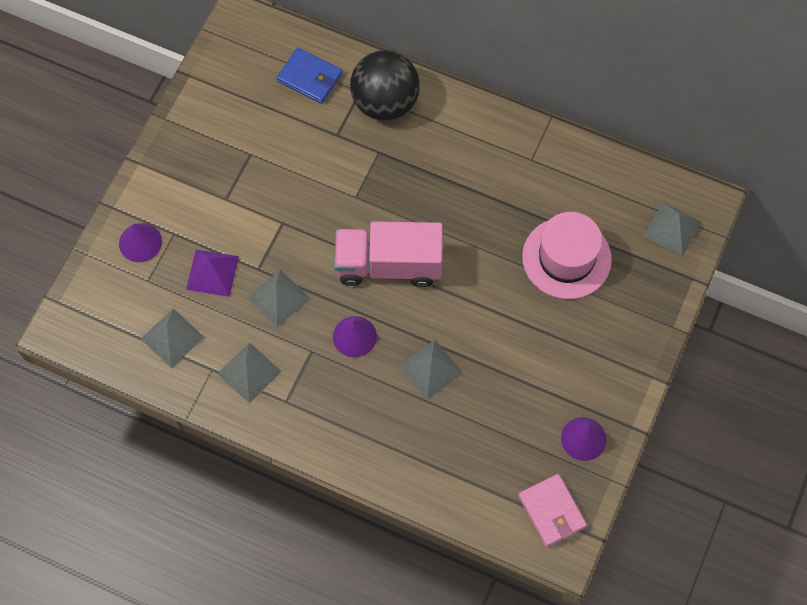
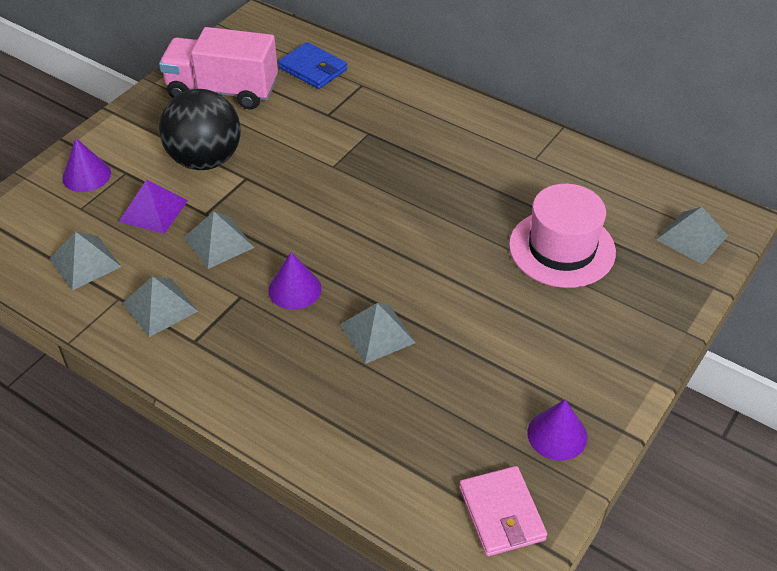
camera: 10 degrees right, 20 degrees down
(385, 102) = (385, 96): black ball -> black ball (205, 160)
(389, 265) = (353, 228): pink truck -> pink truck (222, 91)

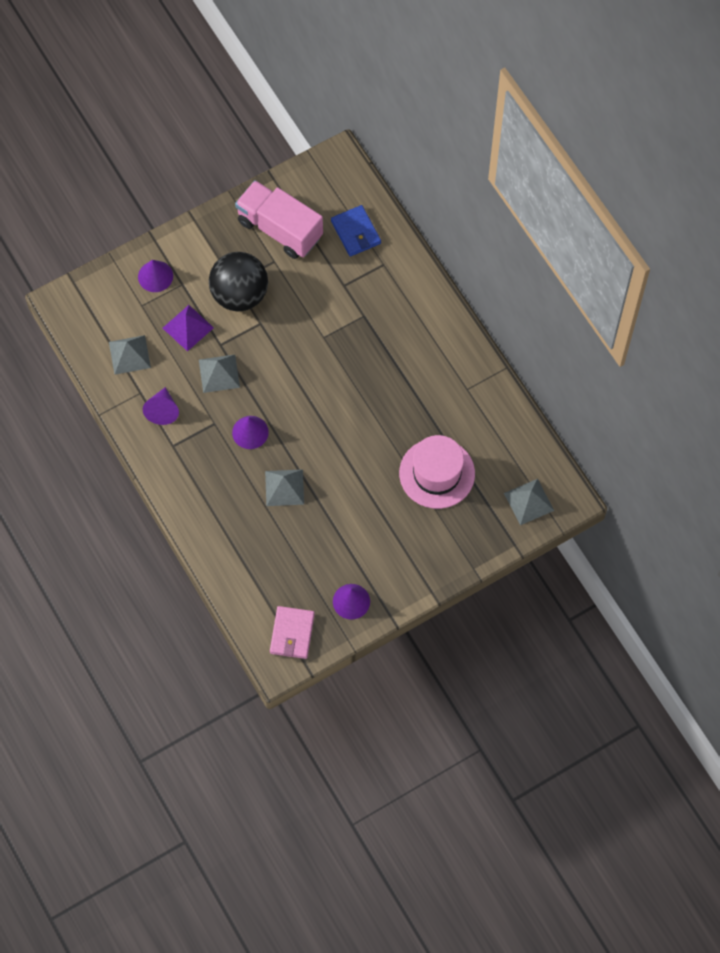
camera: 25 degrees right, 20 degrees up
(160, 307) = (162, 410): grey pyramid -> purple cone

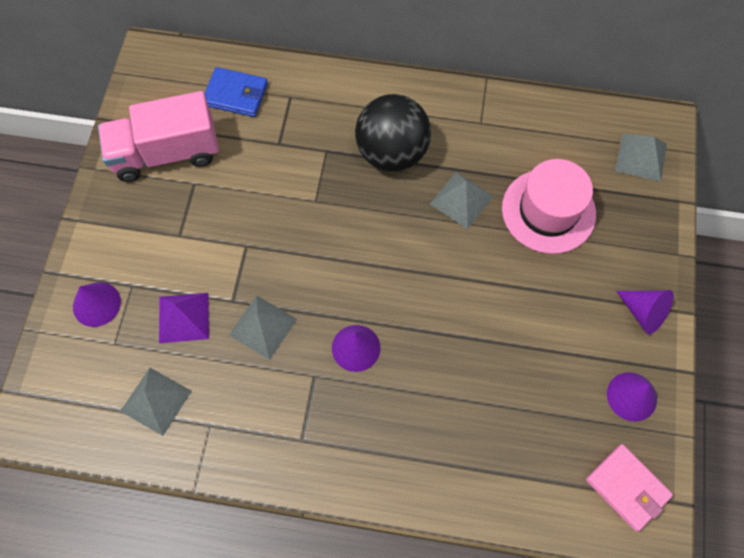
camera: 50 degrees left, 0 degrees up
(162, 410) = (252, 418): purple cone -> purple cone (643, 313)
(239, 294) = (197, 240): black ball -> black ball (392, 153)
(284, 487) = (447, 362): grey pyramid -> grey pyramid (461, 200)

